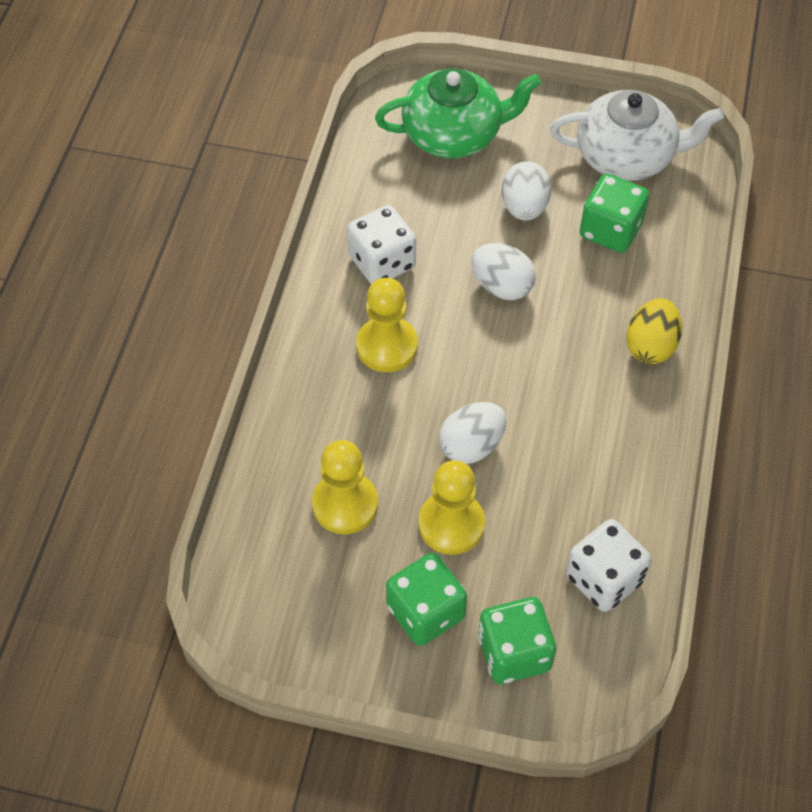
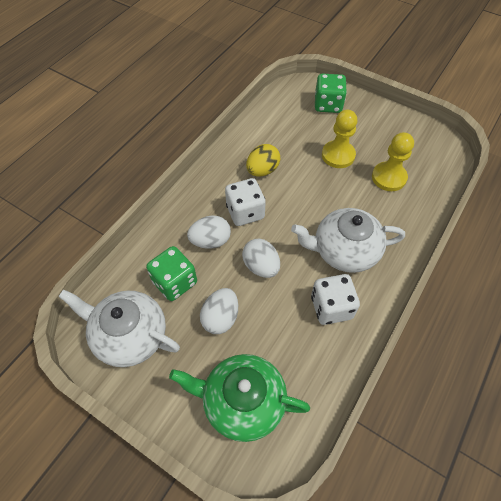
camera: 160 degrees left, 0 degrees up
(387, 346) = (344, 251): yellow pawn -> white teapot
(425, 612) = (361, 127): green dice -> none
(471, 446) = (315, 185): white egg -> white egg (210, 241)
(604, 578) = (277, 118): white dice -> white dice (245, 212)
(650, 346) = (195, 206): yellow egg -> yellow egg (262, 170)

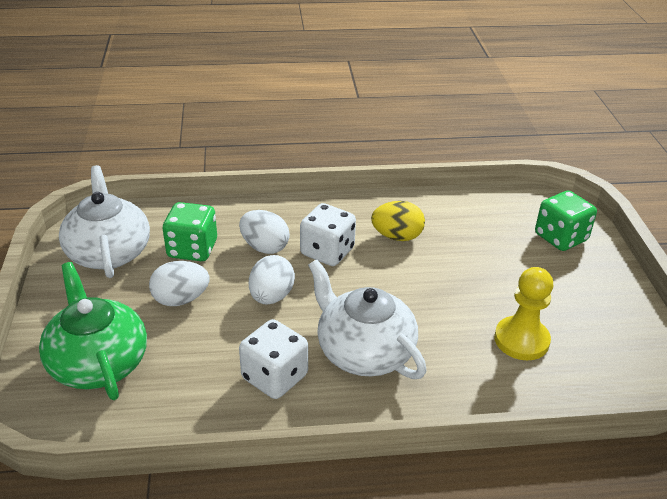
camera: 50 degrees right, 20 degrees down
(338, 155) = (496, 281): yellow pawn -> none

